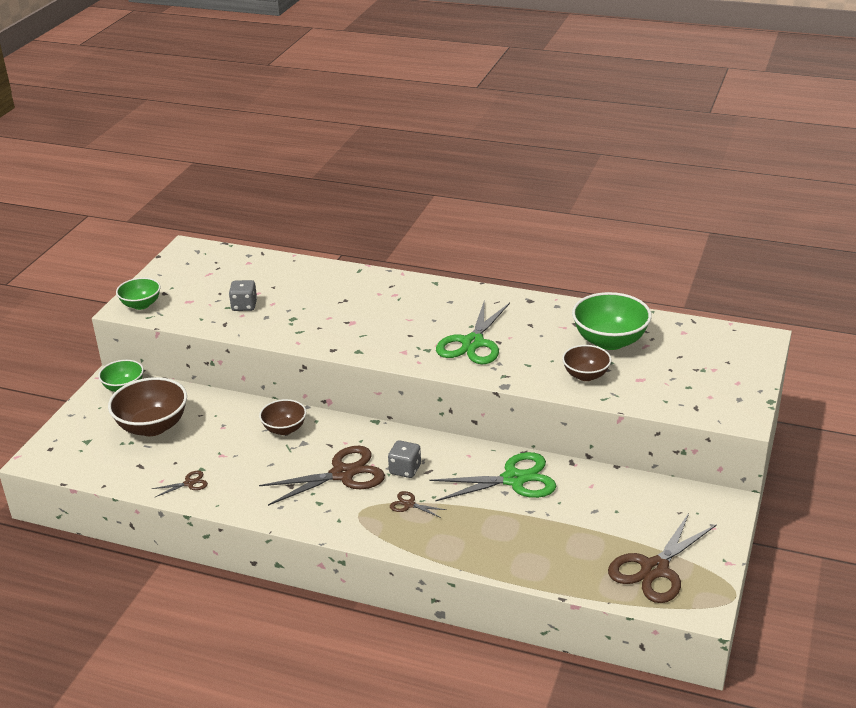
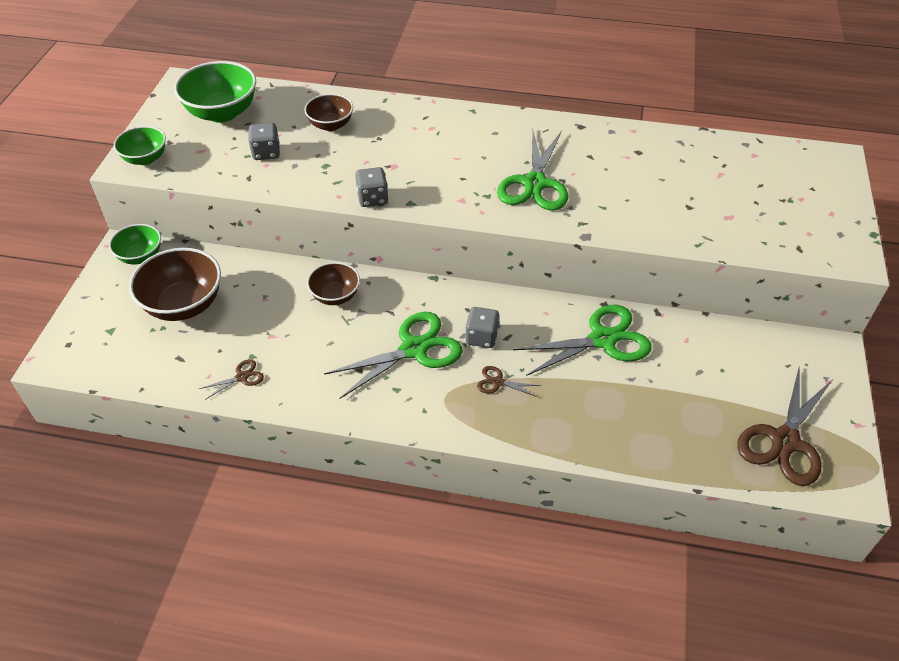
camera: 10 degrees left, 15 degrees up
(326, 346) = (372, 198): none -> grey dice
(342, 474) = (414, 349): brown scissors -> green scissors
(586, 375) = (669, 216): brown bowl -> brown bowl (331, 125)
(609, 341) = (681, 171): green bowl -> green bowl (222, 113)

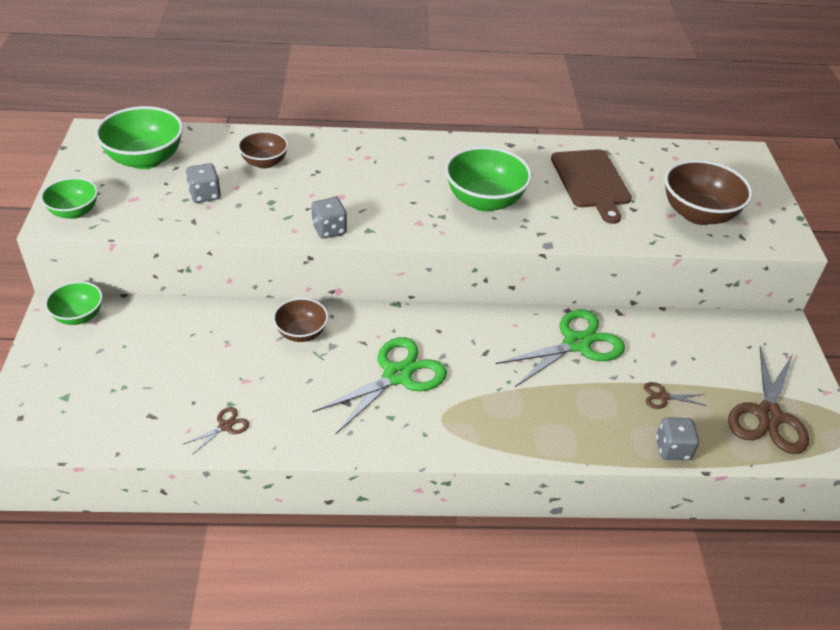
camera: 15 degrees left, 5 degrees down
(184, 305) = (141, 360): brown bowl -> brown bowl (698, 214)
(481, 337) = (460, 355): grey dice -> grey dice (672, 449)
(498, 382) = (489, 397): brown scissors -> brown scissors (663, 397)
(535, 183) = (484, 201): green scissors -> green bowl
(653, 173) = (591, 181): none -> brown cutting board

